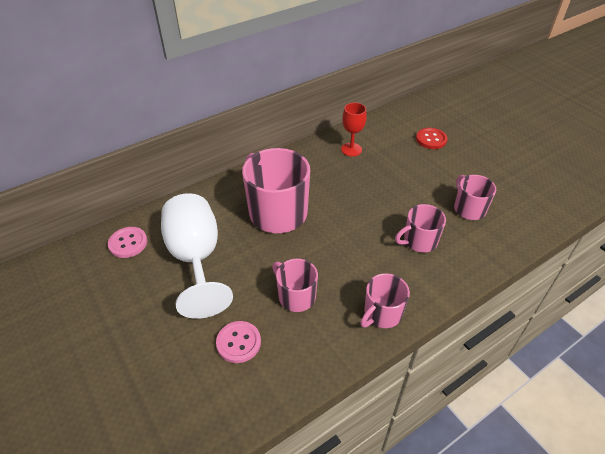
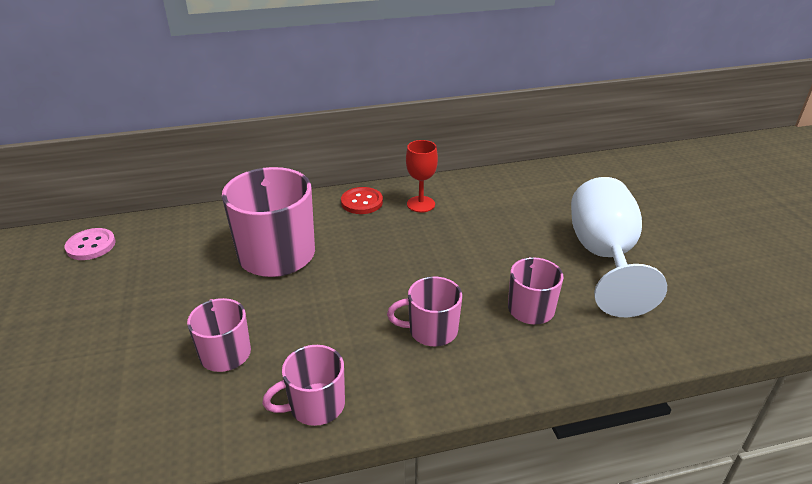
camera: 20 degrees right, 10 degrees down
(196, 259) = (147, 280): white goblet -> white goblet (604, 257)
(238, 342) = (118, 385): pink button -> none
(431, 139) = (536, 214): red button -> red button (362, 202)

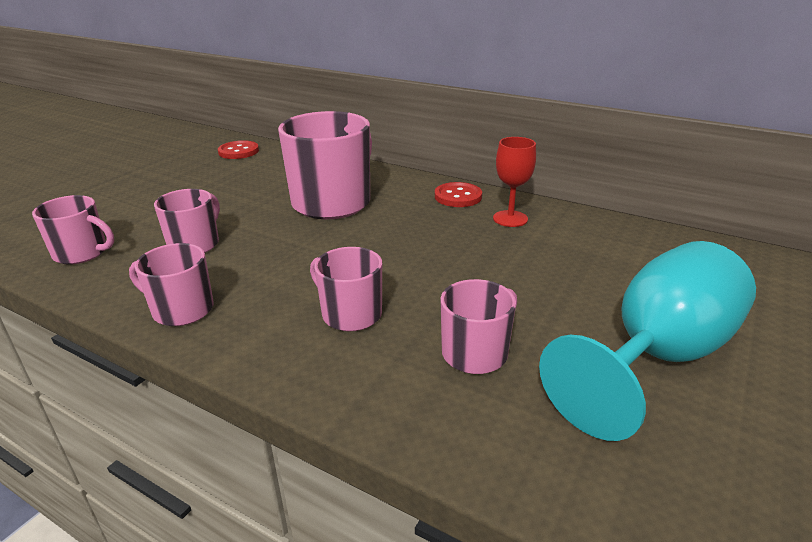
camera: 45 degrees right, 5 degrees down
(91, 245) = (238, 151): pink button -> red button
(128, 426) = (82, 253): none -> pink mug
(604, 257) = (656, 357): white goblet -> turquoise goblet

